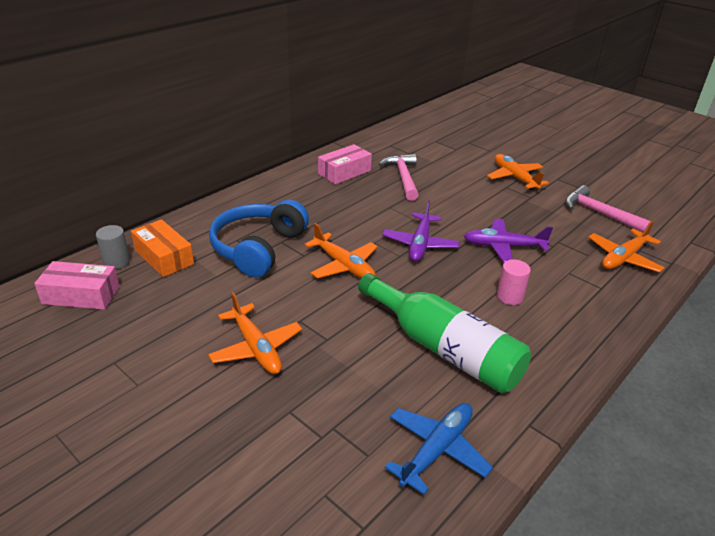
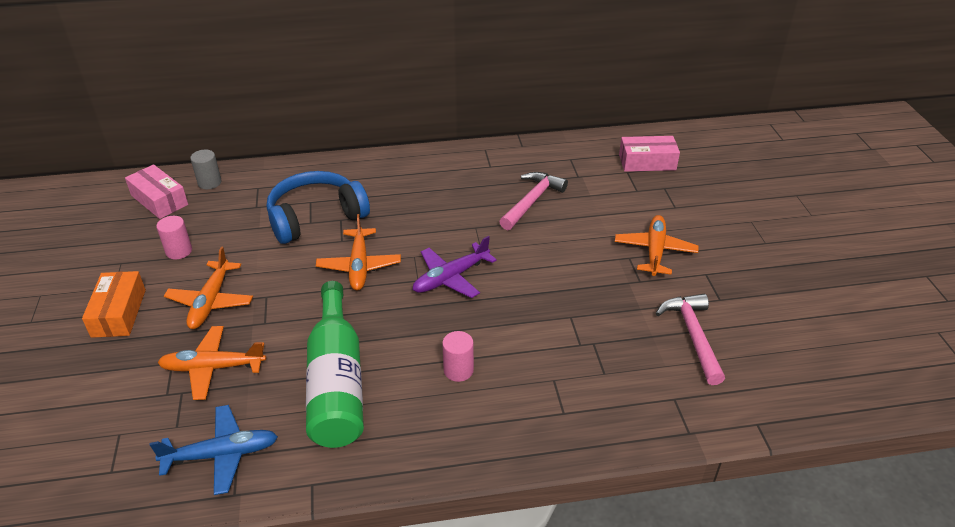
camera: 40 degrees right, 5 degrees up
(164, 257) = (243, 193): orange box -> orange box (119, 313)
(165, 325) = (179, 251): none -> pink cylinder
(344, 172) = (483, 172): pink box -> pink box (647, 162)
(503, 246) = (527, 319): purple plane -> none
(623, 258) = (639, 397): orange plane -> orange plane (213, 367)

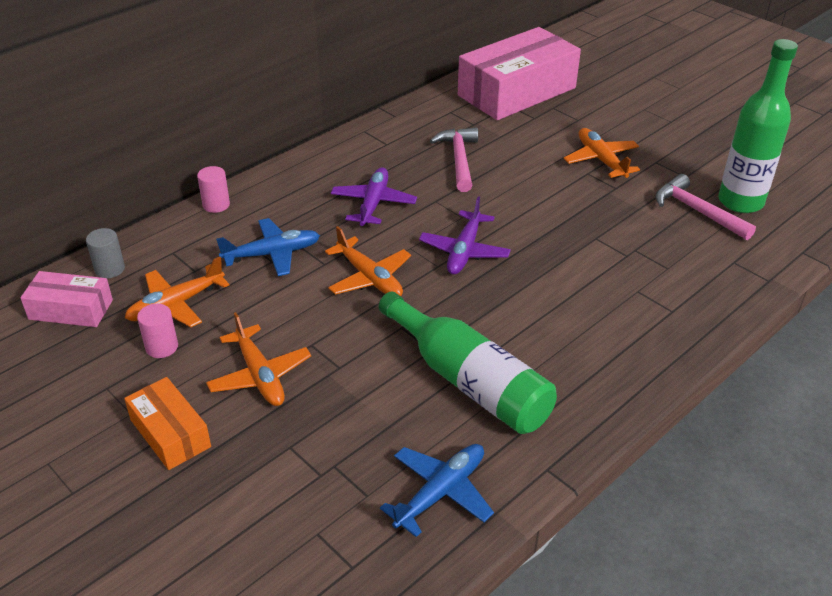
camera: 35 degrees left, 0 degrees up
(213, 367) = (338, 429): orange plane -> orange plane (176, 304)
(316, 217) = (272, 254): blue headphones -> blue plane
(426, 210) = (373, 204): none -> purple plane
(458, 370) = (558, 320): pink cylinder -> pink cylinder (216, 205)
(647, 162) = (516, 91): pink box -> pink box, size x1.98
(748, 346) = (740, 202): none -> green bottle

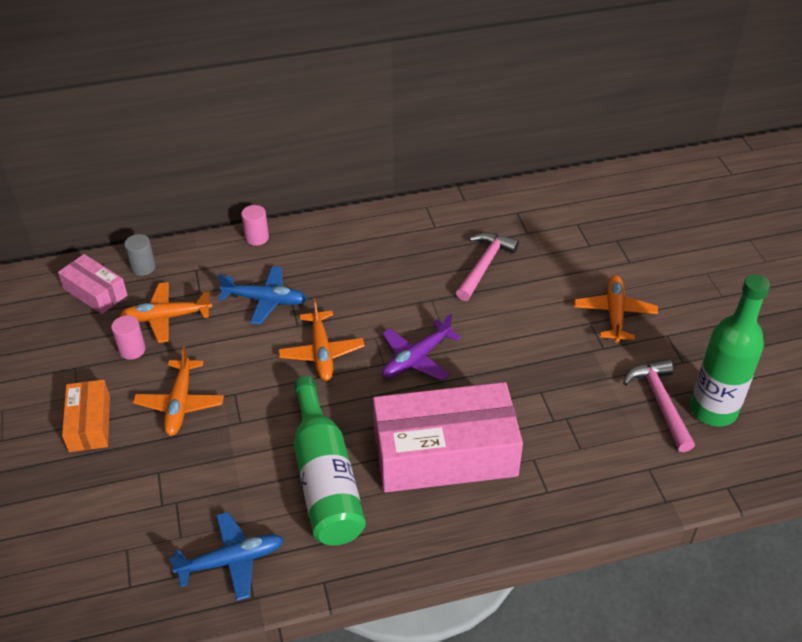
camera: 30 degrees right, 5 degrees up
(373, 204) = (378, 283): purple plane -> none
(516, 91) = (596, 211): pink box -> pink box (445, 453)

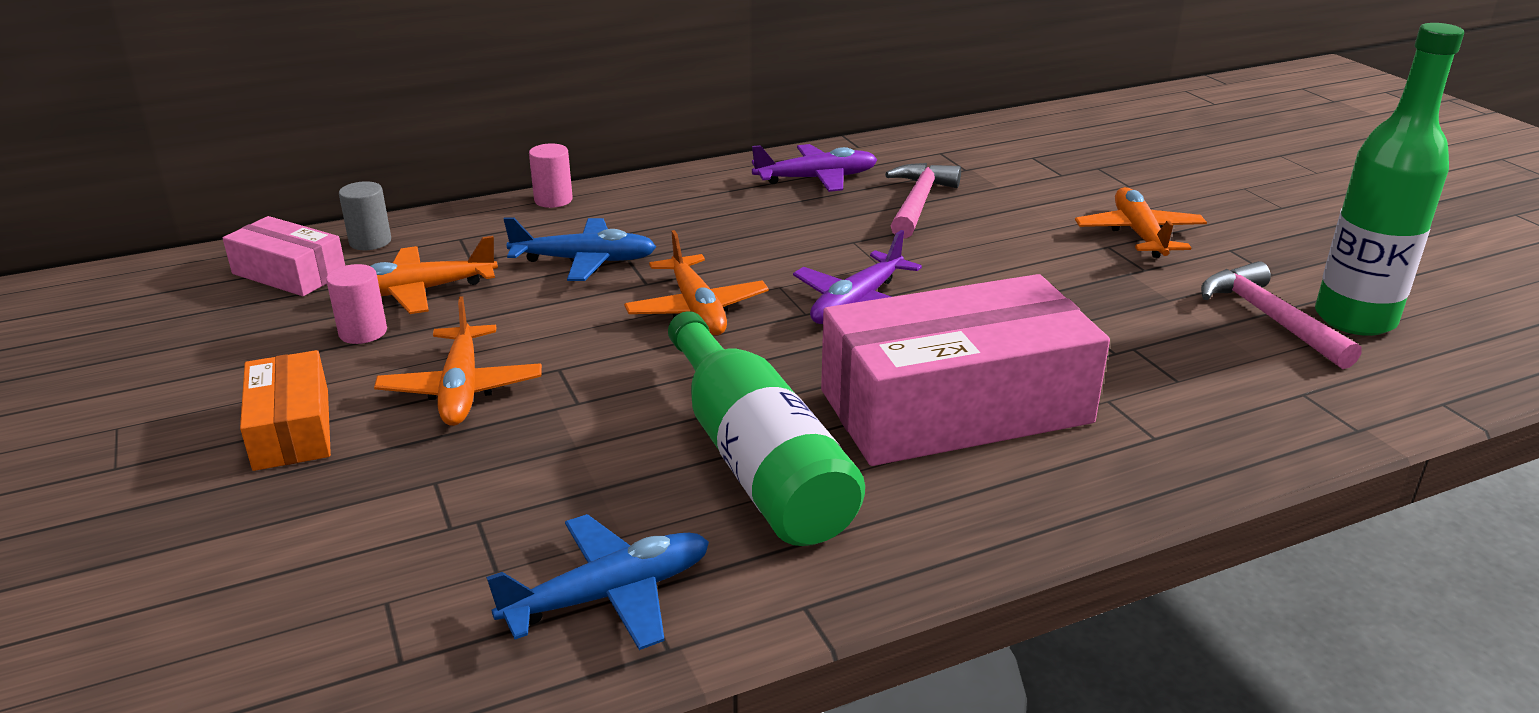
camera: 10 degrees left, 15 degrees down
(426, 233) = (816, 179): none -> purple plane

